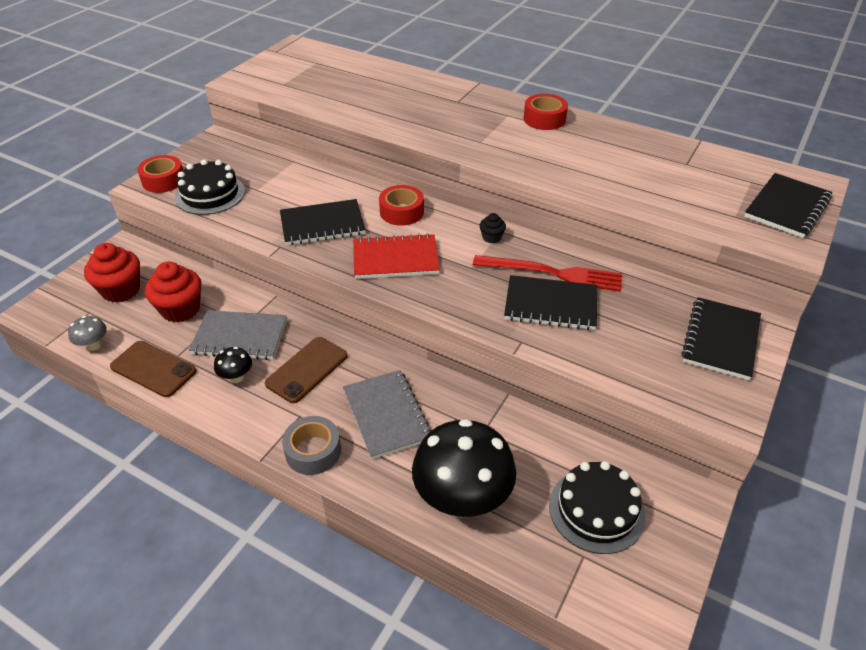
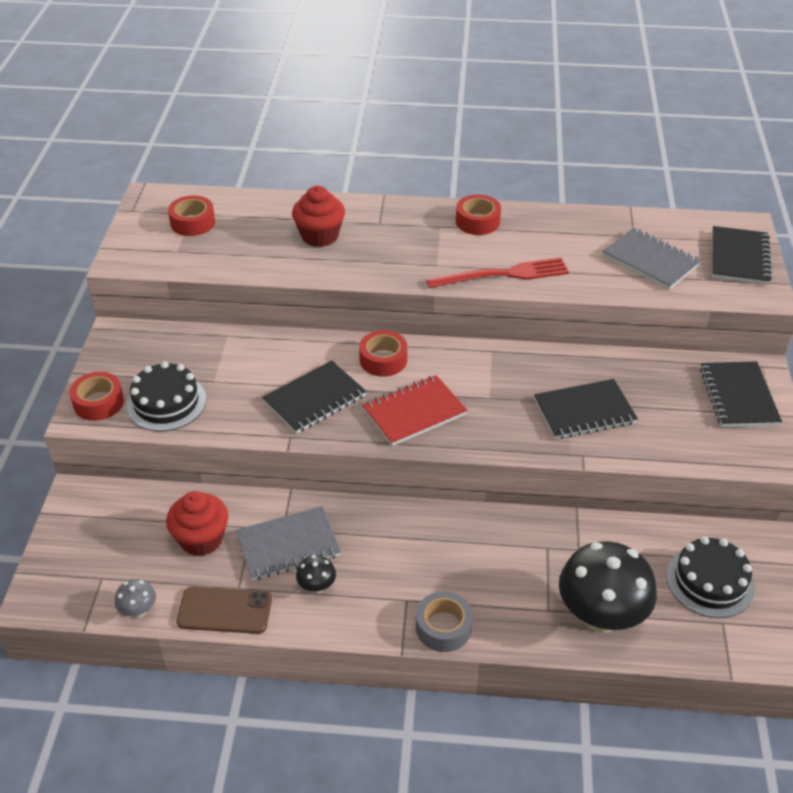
camera: 25 degrees left, 0 degrees up
(121, 290) = (117, 542): red cupcake -> red cupcake (320, 236)
(307, 369) = (379, 553): brown phone -> none
(311, 68) = (192, 222): none -> red tape
(387, 415) = (485, 568): grey notebook -> grey notebook (650, 261)
(491, 237) = (487, 360): black cupcake -> none
(552, 273) = (565, 379): red fork -> red fork (502, 275)

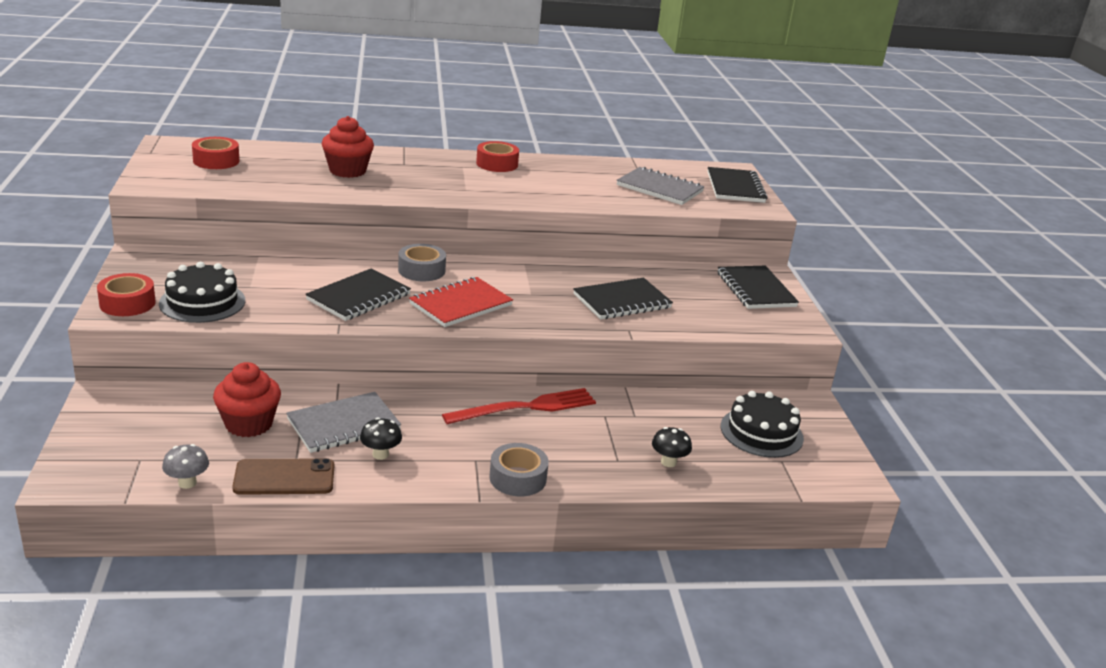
camera: 15 degrees left, 15 degrees down
(383, 360) = (421, 270): red tape -> grey tape
(502, 275) = (529, 196): red fork -> red fork (525, 408)
(600, 617) = (668, 462): black mushroom -> black mushroom, size x0.43

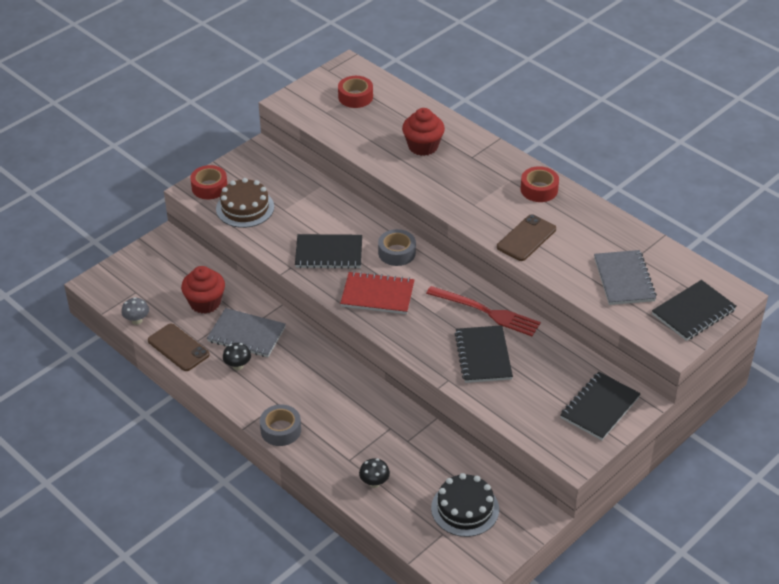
camera: 55 degrees right, 15 degrees up
(202, 302) = (245, 208): black cake -> brown cake
(525, 408) = (354, 390): red fork -> red fork (486, 312)
(547, 193) = (526, 238): none -> brown phone
(622, 301) = (483, 356): black notebook -> black notebook turned 60 degrees clockwise

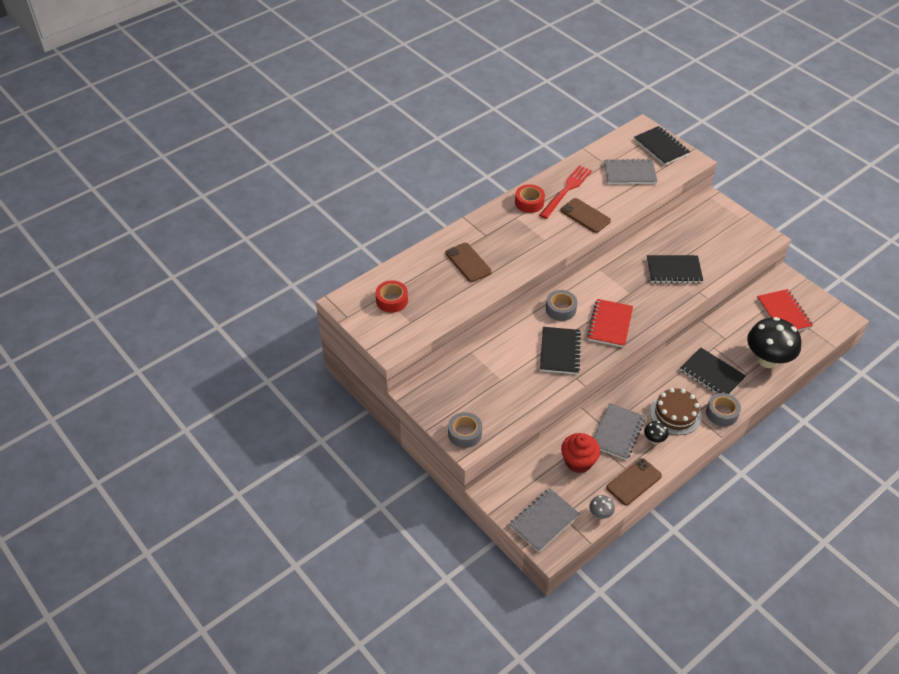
camera: 85 degrees left, 5 degrees up
(130, 278) = (544, 521): none -> grey notebook
(209, 187) = (464, 433): red tape -> grey tape
(245, 208) = (496, 407): brown cake -> brown cake (675, 414)
(374, 483) = (767, 360): black mushroom -> black mushroom, size x2.32
(423, 146) = (468, 262): red cupcake -> brown phone
(465, 508) = (783, 313): black cake -> red notebook
(486, 312) = (628, 264): red fork -> red fork (566, 190)
(599, 407) = (719, 219): black notebook -> black notebook (712, 374)

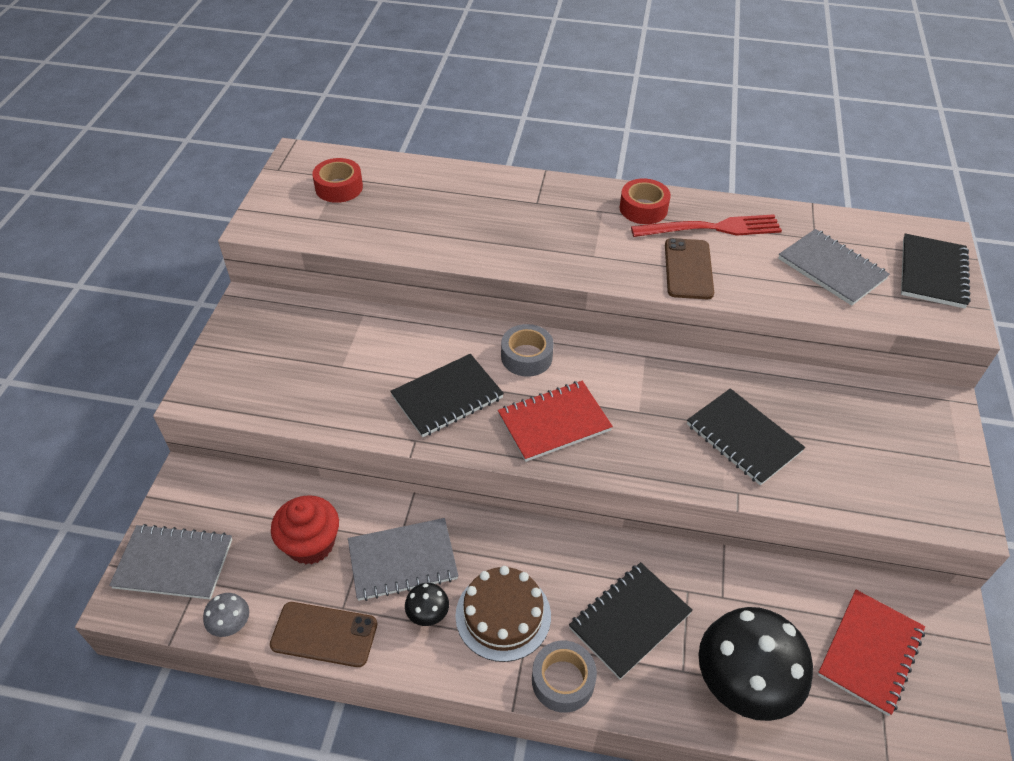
camera: 50 degrees right, 0 degrees up
(464, 433) = (217, 381): grey tape -> none
(468, 262) = (471, 213): brown phone -> none
(712, 374) = (629, 620): black notebook -> black notebook turned 45 degrees clockwise

